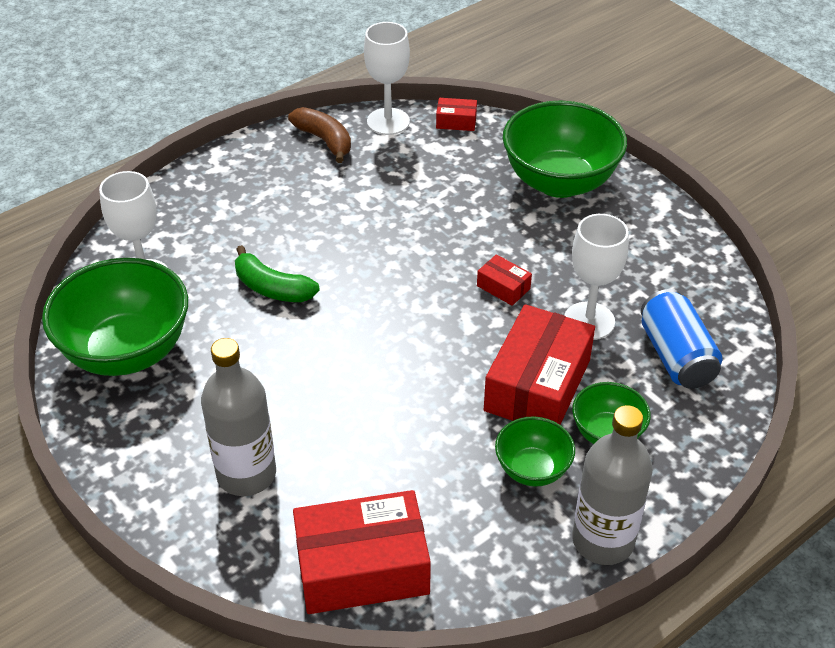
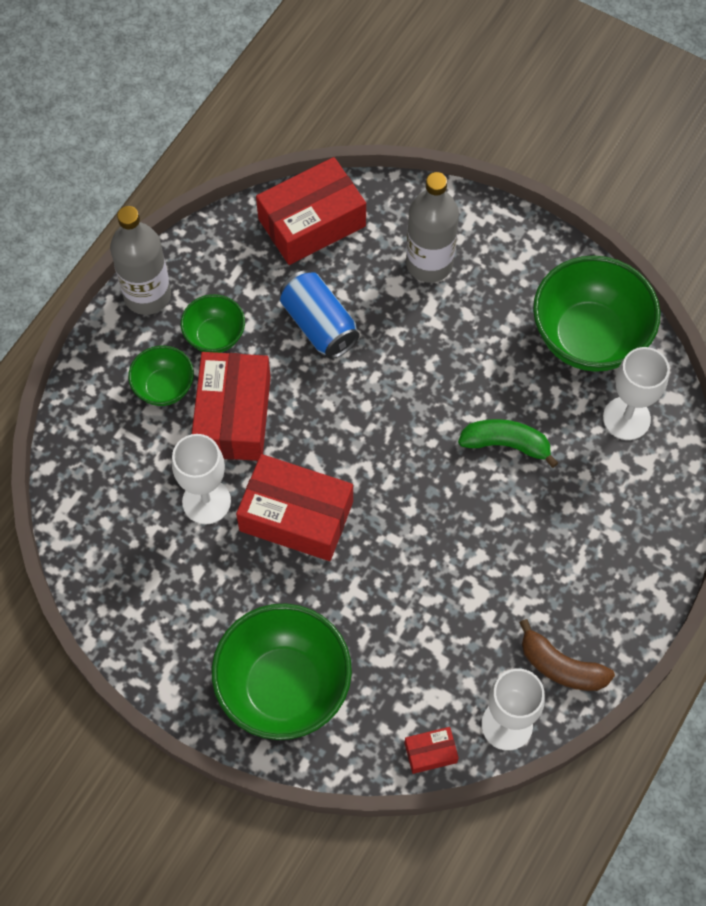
camera: 160 degrees right, 20 degrees up
(503, 287) = (296, 516): red box -> red box, size x2.23
(676, 356) = (120, 486): blue can -> blue can (319, 325)

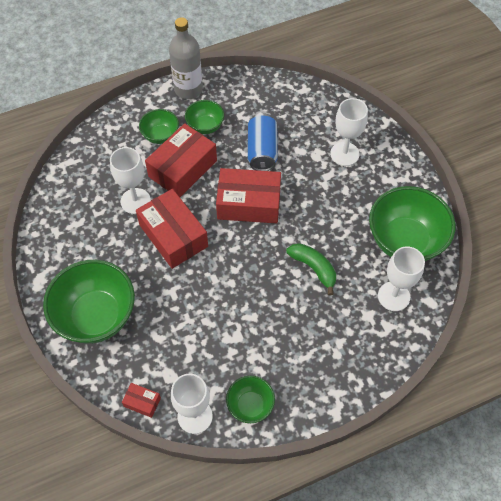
camera: 35 degrees right, 5 degrees down
(312, 222) = (298, 100): red box -> red box (249, 203)
(429, 263) = (344, 154): grey bottle -> white goblet
(561, 666) = (250, 405): brown banana -> green bowl

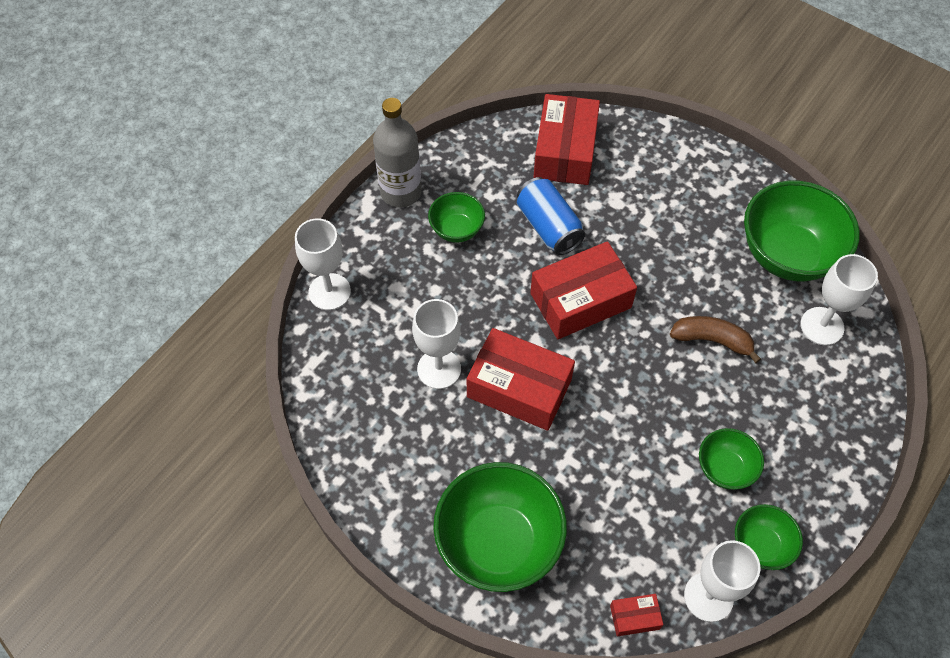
camera: 30 degrees left, 0 degrees up
(160, 135) = (409, 269): green bowl -> green bowl (725, 468)
(183, 169) = (468, 297): red box -> red box (565, 151)
(313, 268) = (712, 340): green banana -> brown banana
(344, 154) = (647, 184): white goblet -> white goblet (329, 292)

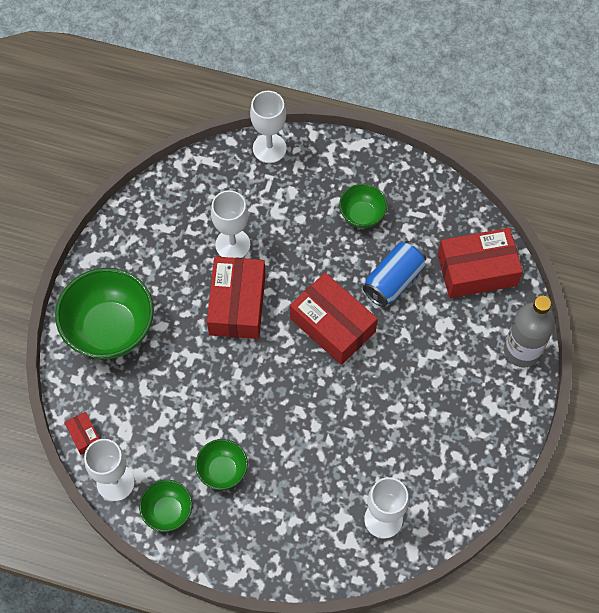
camera: 70 degrees right, 5 degrees up
(401, 192) = (380, 163): grey bottle -> grey bottle (522, 350)
(712, 340) = (334, 434): brown banana -> none
(787, 255) = (445, 476): green bowl -> none

